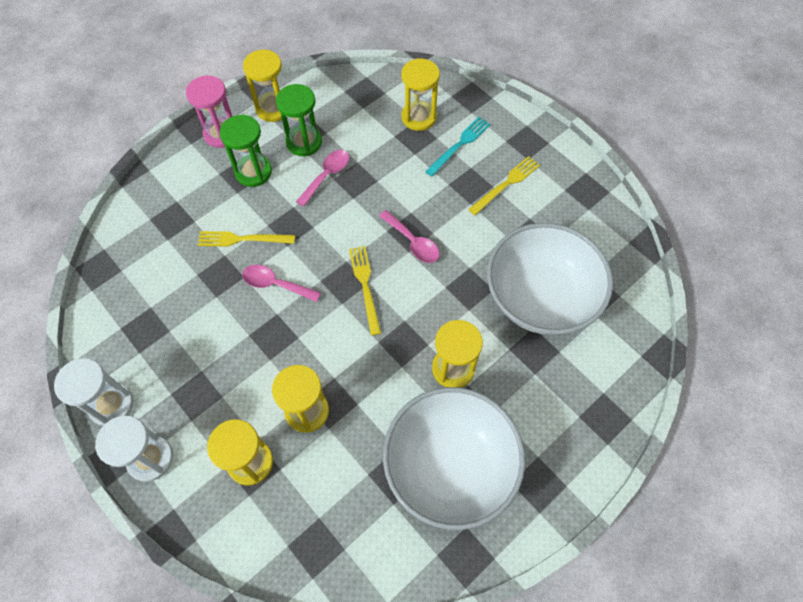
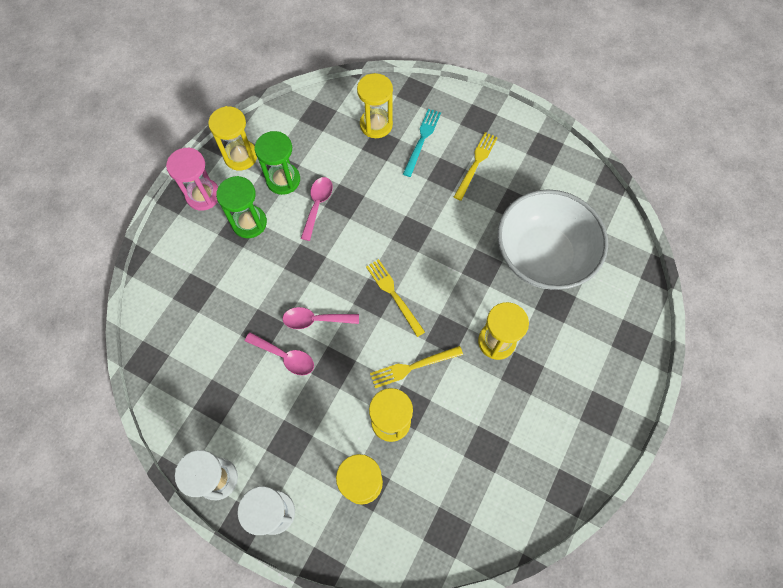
camera: 20 degrees left, 5 degrees up
(243, 239) = (267, 288): yellow fork -> yellow fork (413, 366)
(412, 242) = (418, 242): pink spoon -> pink spoon (285, 356)
(450, 466) = (527, 424): white bowl -> none

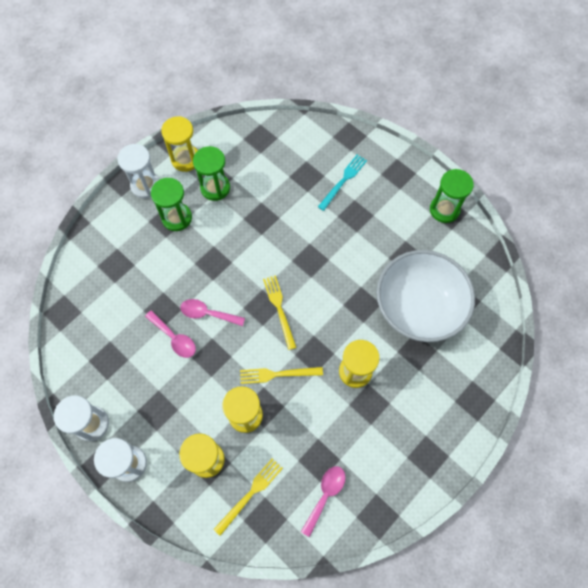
camera: 15 degrees right, 0 degrees up
(203, 195) = (145, 185): pink hourglass -> white hourglass
(317, 205) = (237, 216): pink spoon -> pink spoon (325, 495)
(376, 125) = (307, 158): yellow hourglass -> none
(476, 164) = (384, 212): yellow fork -> yellow fork (250, 494)
(538, 146) = (444, 209): none -> green hourglass

